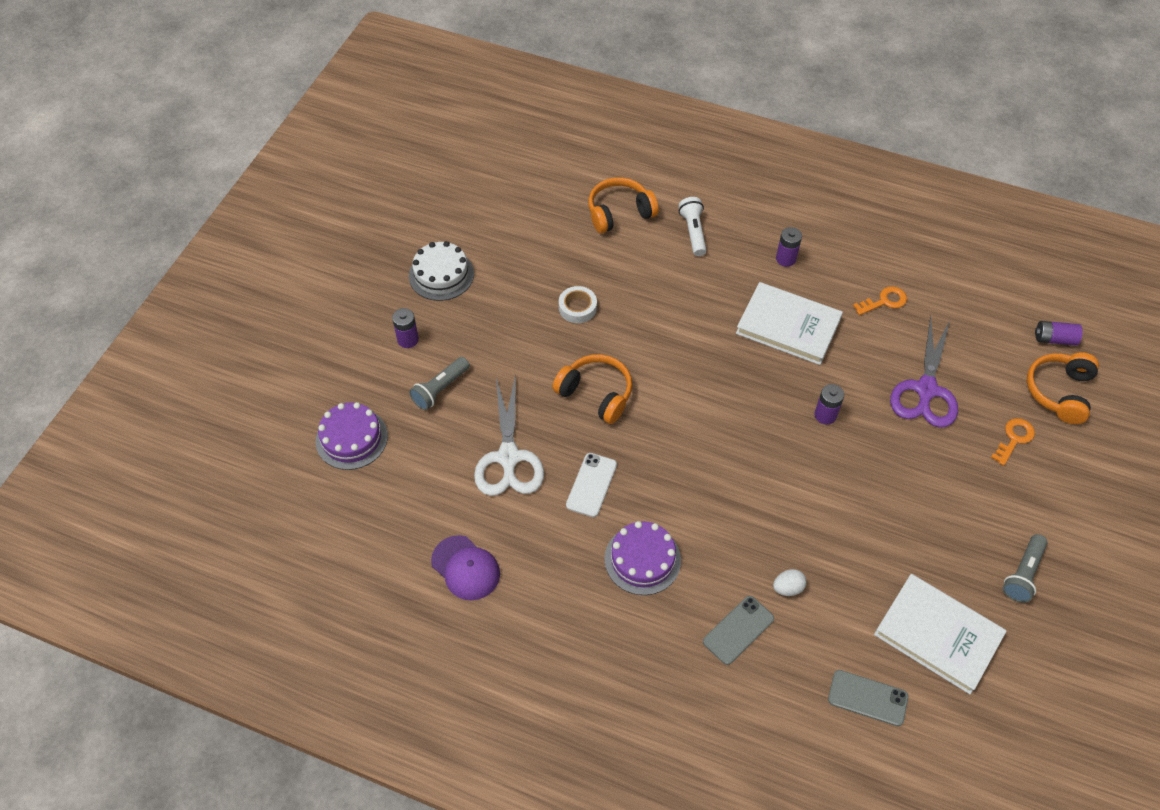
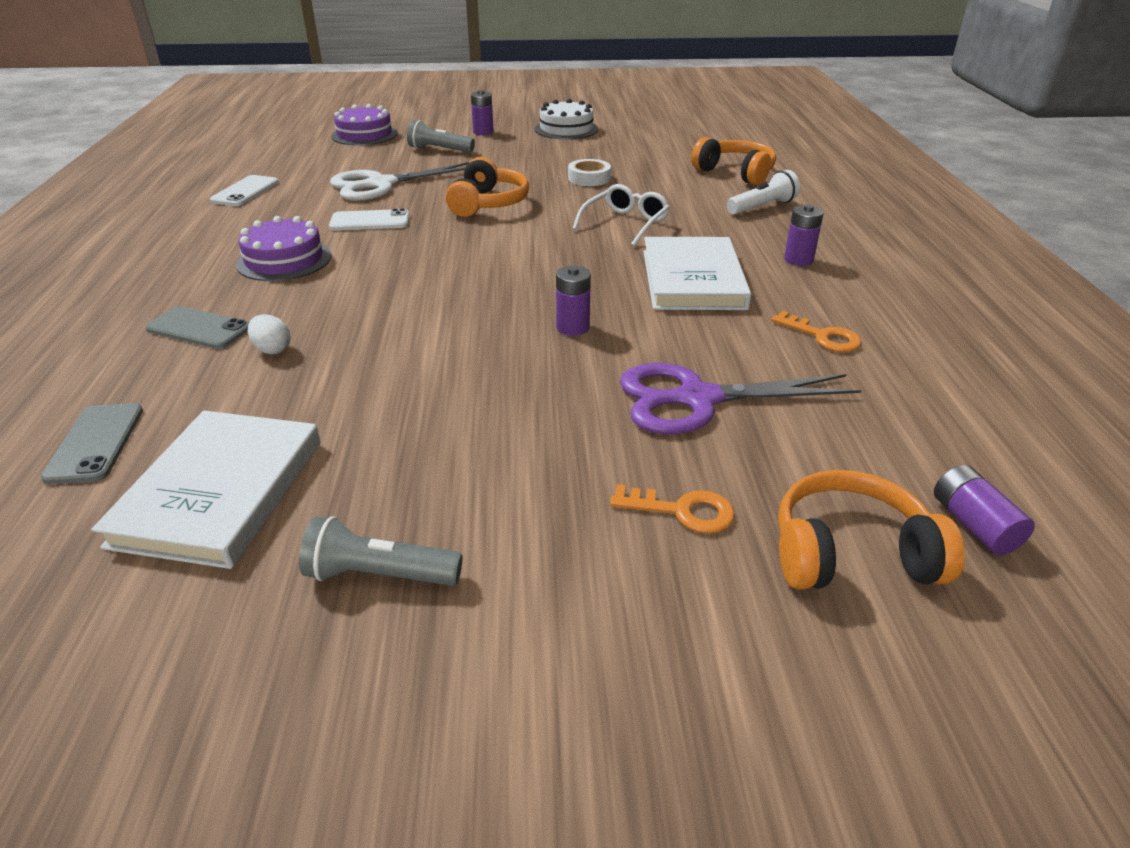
camera: 65 degrees right, 20 degrees down
(465, 568) = (245, 191): purple cap -> white phone
(681, 323) = (625, 223): none -> white glasses

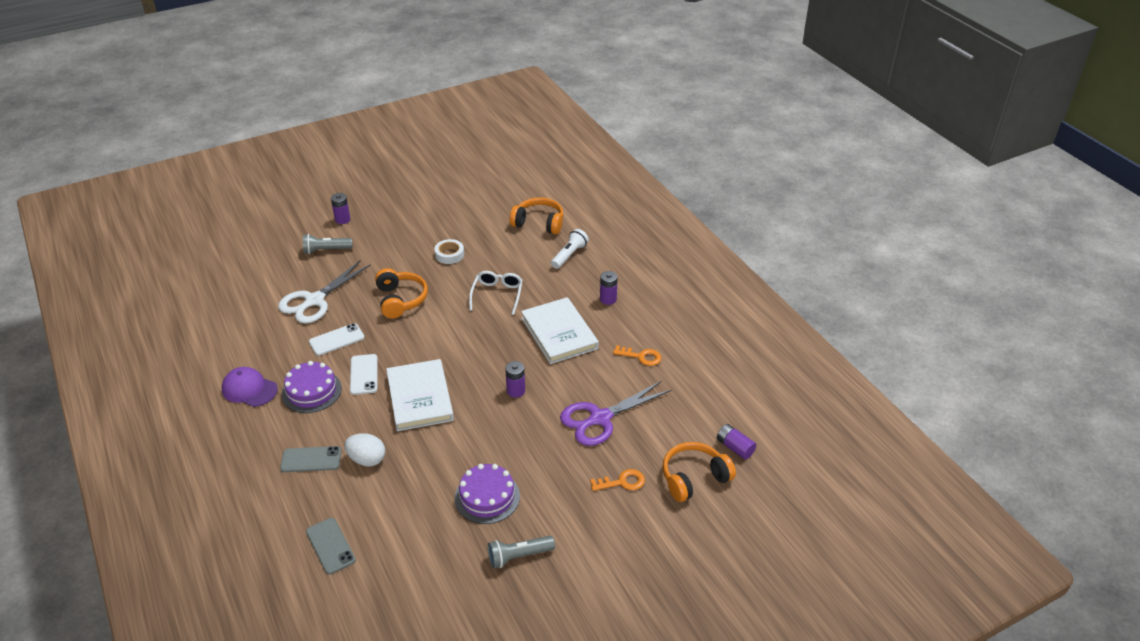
camera: 25 degrees left, 5 degrees up
(213, 241) = (249, 389): none -> purple cap
(220, 492) = (417, 547): white book -> white book (420, 398)
(245, 191) = (224, 335): white phone -> white phone (364, 374)
(272, 349) = (367, 459): white egg -> white egg, size x1.50
(364, 135) = (255, 246): purple cake -> purple cake (487, 497)
(566, 129) = (400, 200): white cake -> none

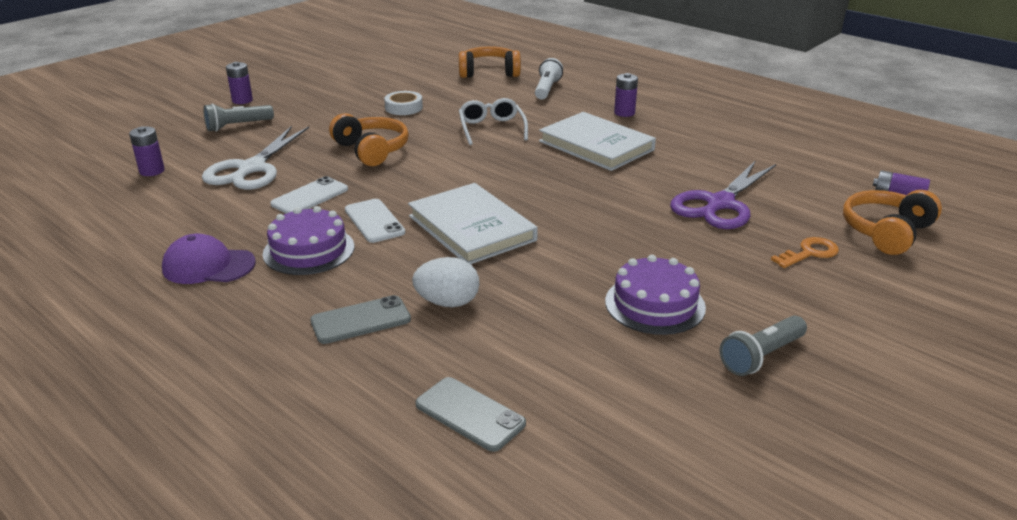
camera: 20 degrees left, 10 degrees down
(516, 391) = (592, 200): purple battery -> purple battery (152, 171)
(641, 357) = (710, 148): orange key -> none

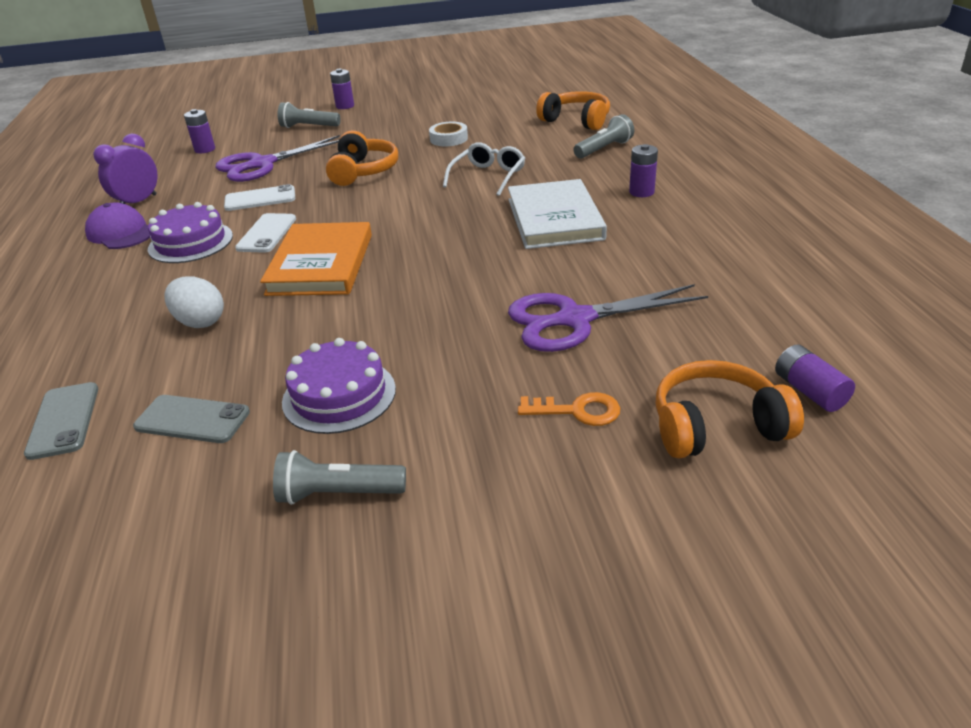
camera: 40 degrees right, 5 degrees up
(170, 235) = (138, 202): none -> purple clock
(251, 169) = (262, 164): white scissors -> purple scissors
(360, 320) = (129, 311): grey phone -> grey phone (192, 419)
(471, 228) = (321, 264): white book -> orange book
(547, 89) = (604, 149): white flashlight -> grey flashlight

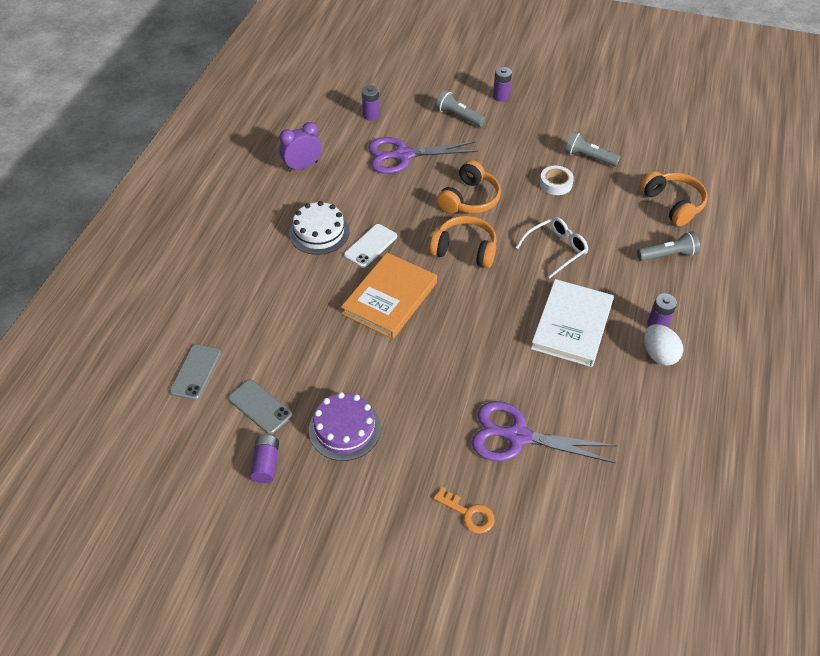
camera: 25 degrees right, 15 degrees up
(121, 232) = (280, 199): purple cap -> none
(190, 242) = (319, 232): purple cake -> white cake
(200, 322) = (295, 321): white egg -> white egg (658, 354)
(260, 199) = (383, 201): white phone -> none
(338, 493) = (310, 503): grey flashlight -> grey flashlight (589, 157)
(716, 426) = (539, 568): orange headphones -> orange headphones (465, 249)
(809, 391) = (615, 573): purple battery -> purple battery (266, 464)

